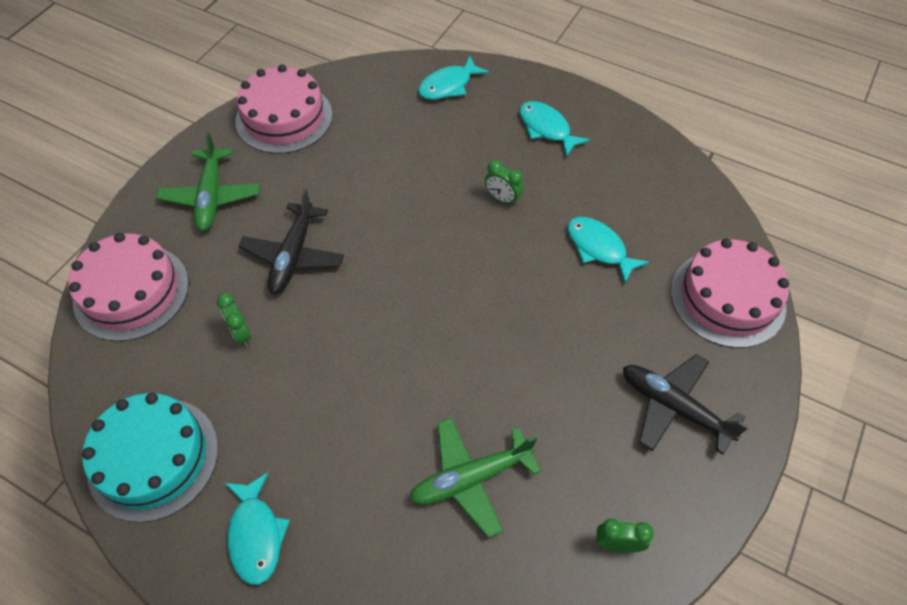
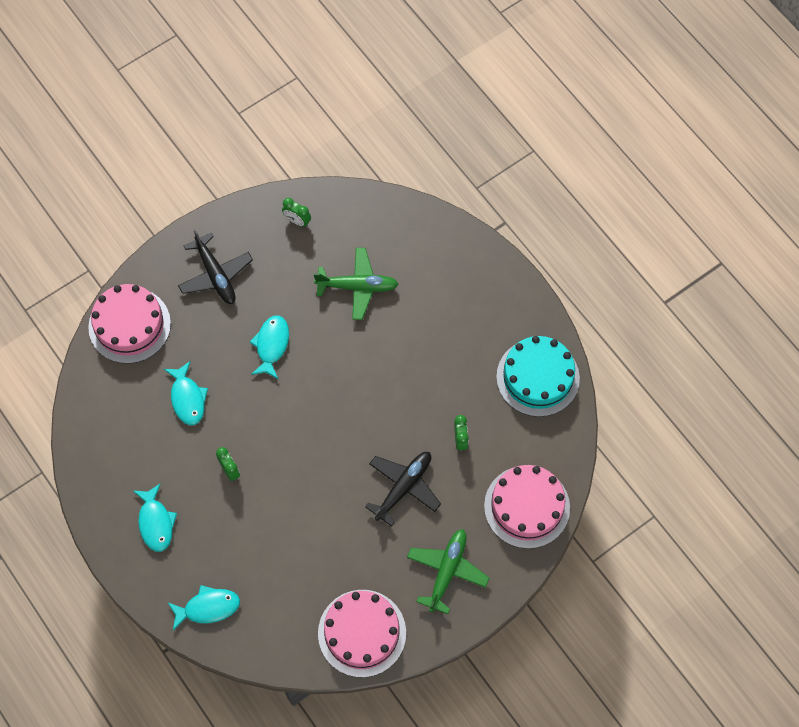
camera: 155 degrees left, 10 degrees up
(256, 535) = (490, 308): turquoise fish -> turquoise fish (271, 345)

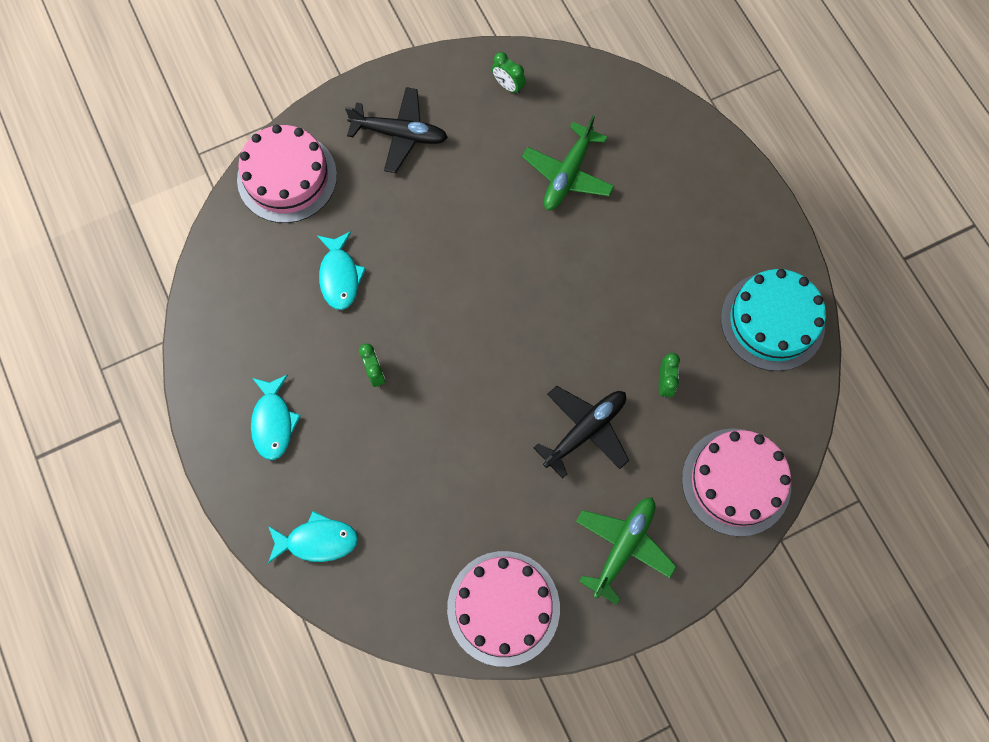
camera: 10 degrees right, 5 degrees up
(216, 275) = (400, 134): black plane -> black plane turned 60 degrees counterclockwise
(271, 345) = (452, 228): turquoise fish -> none
(358, 286) = (568, 175): green plane -> green plane turned 105 degrees clockwise

